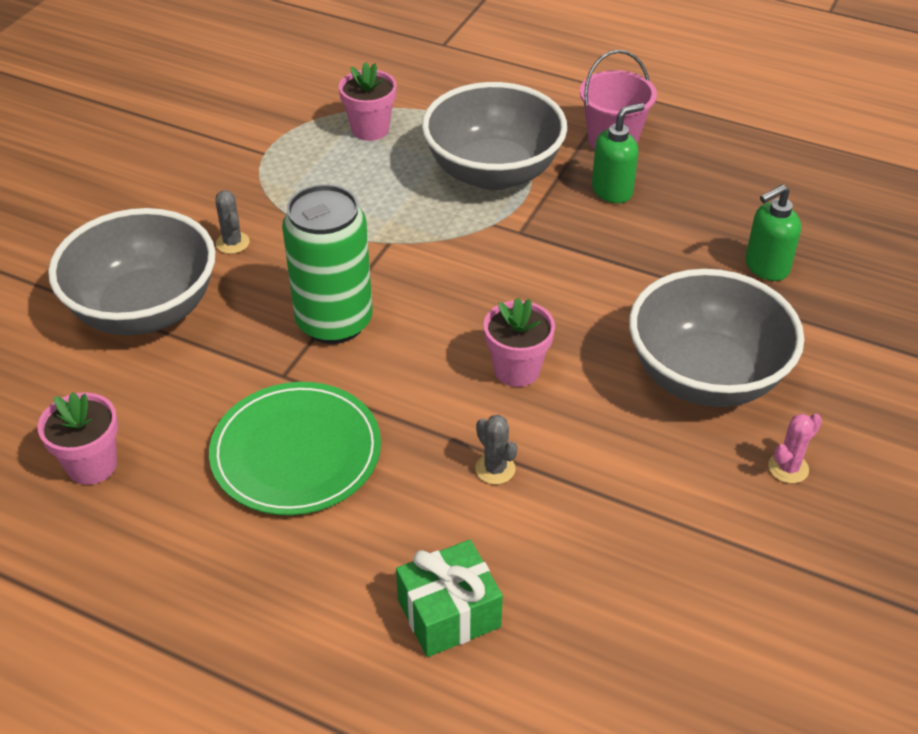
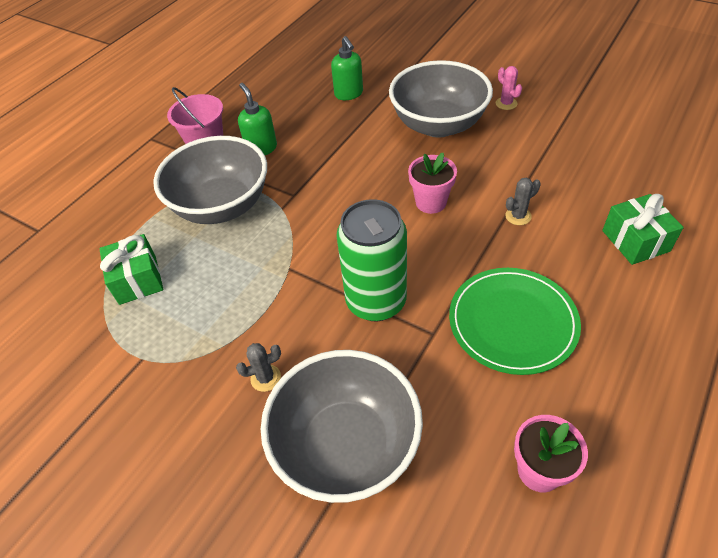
camera: 80 degrees left, 5 degrees up
(370, 129) = (138, 280): pink flower pot -> green gift

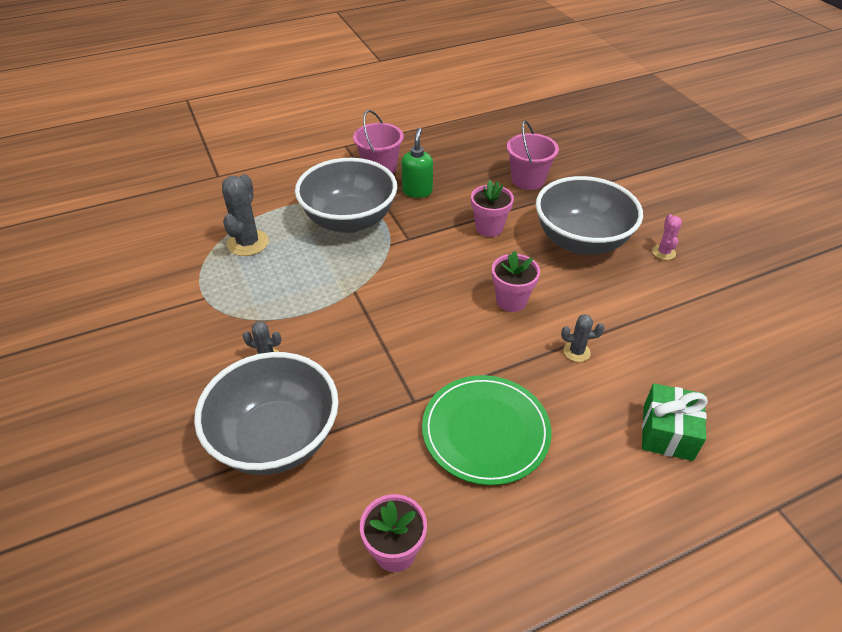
camera: 30 degrees right, 5 degrees down
(138, 280) = (248, 243): green gift -> grey cactus
(349, 94) = (528, 180): green soap dispenser -> pink bucket
(355, 150) = (489, 228): none -> pink flower pot
(376, 301) = (394, 351): green can -> none

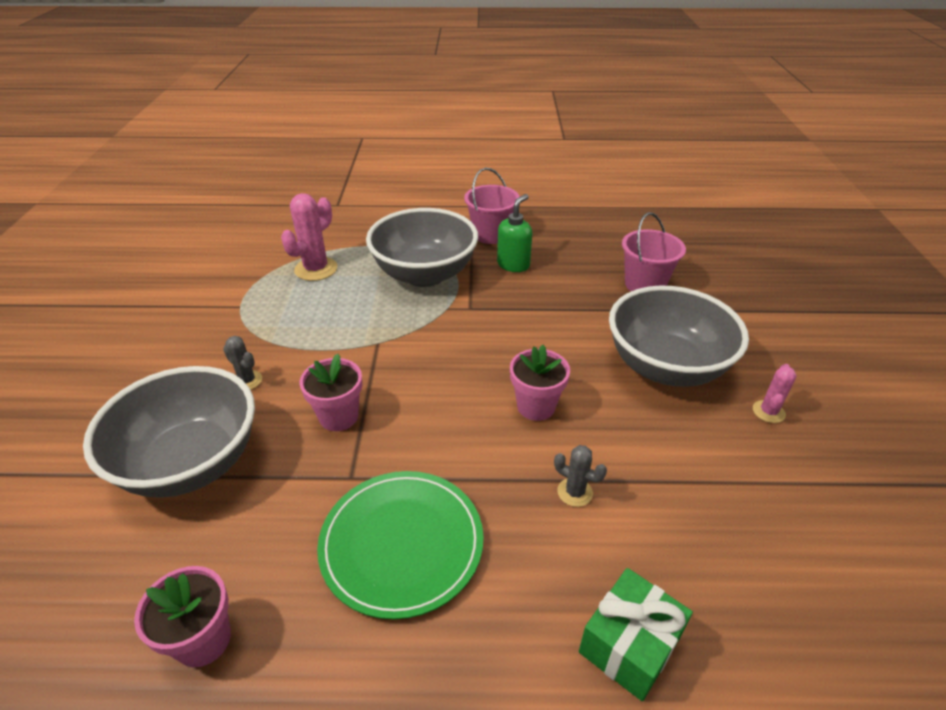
camera: 25 degrees right, 5 degrees down
(248, 243) = (316, 269): grey cactus -> pink cactus
(489, 228) = (565, 322): pink flower pot -> pink flower pot (338, 416)

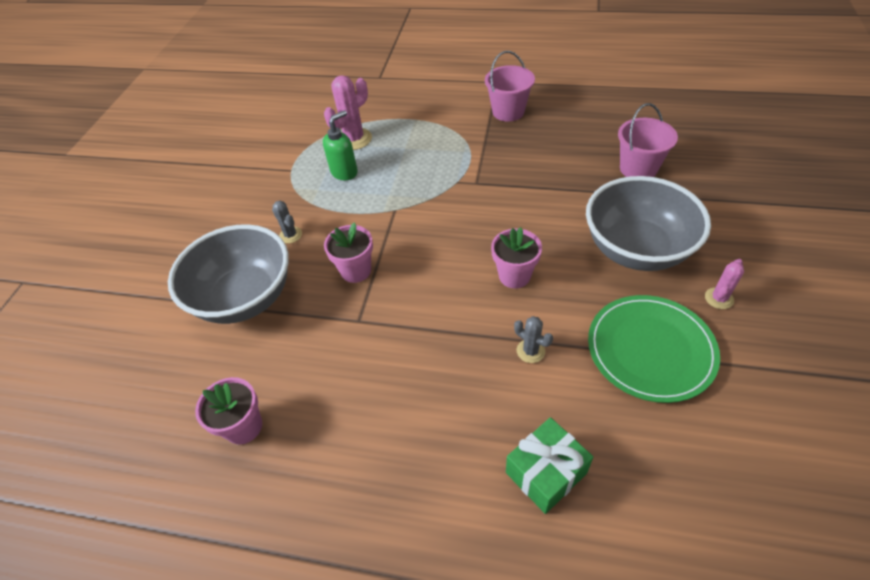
camera: 15 degrees right, 10 degrees up
(402, 543) = (389, 376): green plate -> green plate (650, 349)
(424, 274) = (443, 148): grey bowl -> none
(513, 265) = (522, 143): green soap dispenser -> green soap dispenser (344, 172)

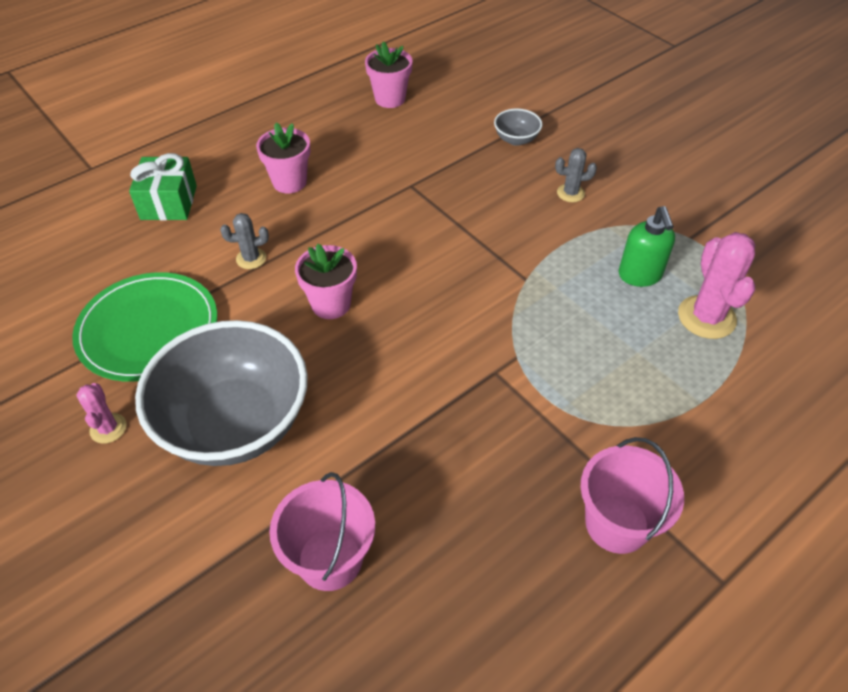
camera: 125 degrees right, 0 degrees up
(245, 298) = (516, 139): grey bowl -> grey bowl, size x0.41
(356, 271) = (470, 210): pink flower pot -> pink flower pot (289, 182)

